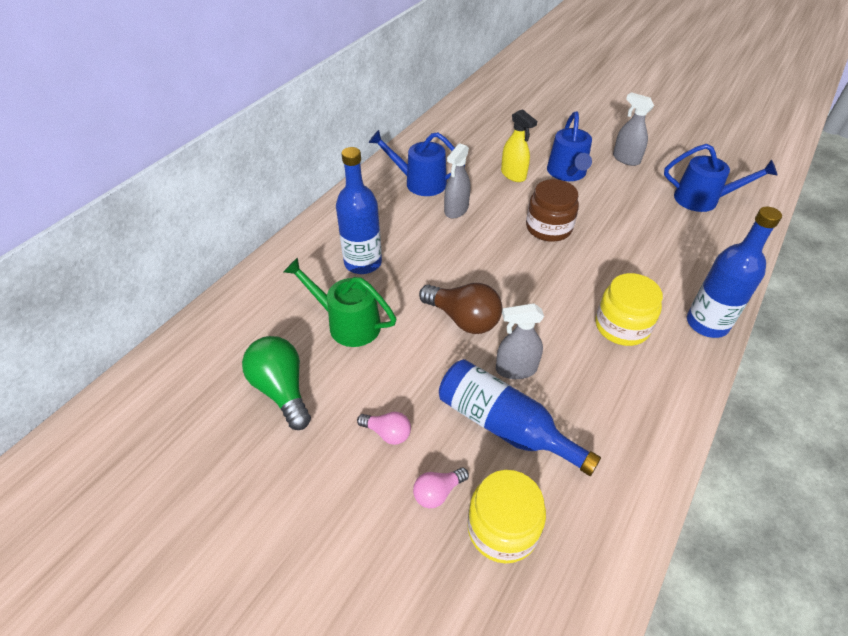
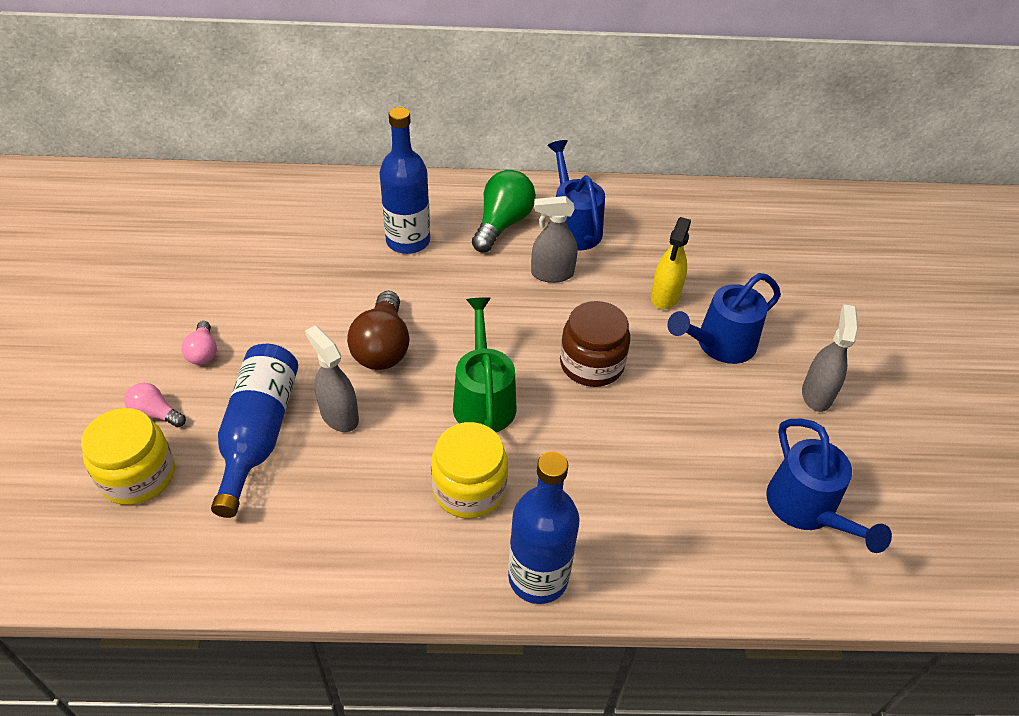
camera: 55 degrees right, 0 degrees up
(282, 390) = (213, 264): green light bulb -> green light bulb (502, 224)
(347, 323) = (318, 267): green watering can -> green watering can (483, 398)

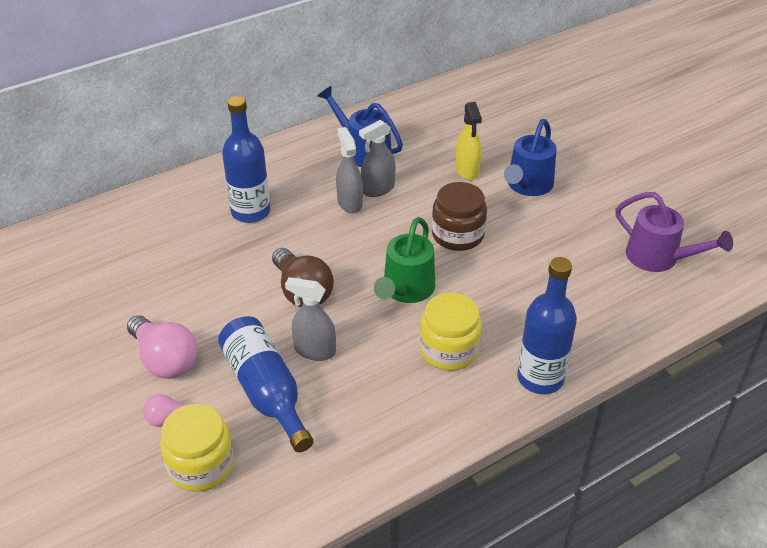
camera: 30 degrees left, 5 degrees down
(203, 352) = (165, 360): pink light bulb -> pink light bulb, size x1.83
(483, 398) = (406, 290): green watering can -> green watering can turned 120 degrees counterclockwise
(502, 224) = (311, 170): green light bulb -> none
(807, 510) = (659, 258): blue watering can -> purple watering can
(816, 394) = (609, 189): grey spray bottle -> grey spray bottle (350, 203)

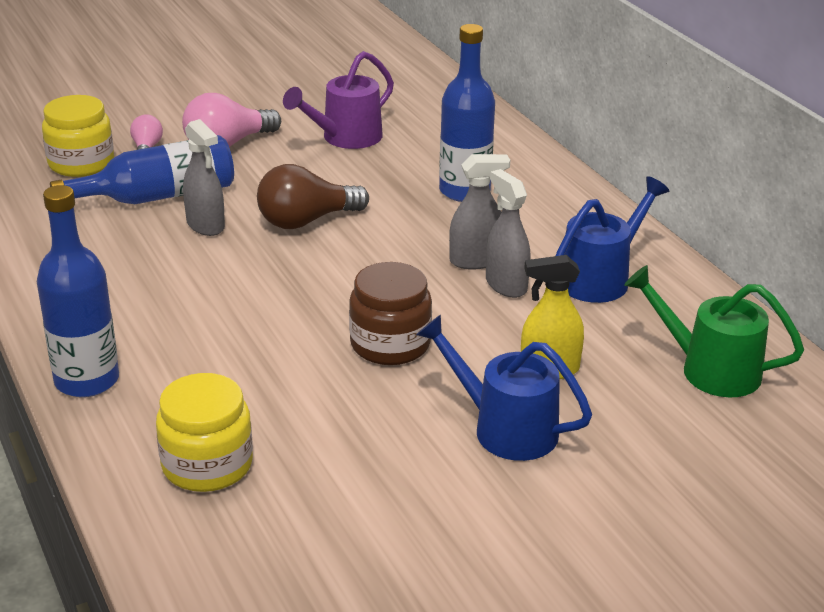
camera: 95 degrees right, 10 degrees down
(314, 350) = (205, 225): grey spray bottle -> grey spray bottle turned 120 degrees clockwise
(406, 290) = (285, 292): green watering can -> green watering can (708, 369)
(449, 350) = (167, 315): yellow jar -> yellow jar (207, 465)
(659, 258) = (287, 550): purple watering can -> purple watering can (345, 138)

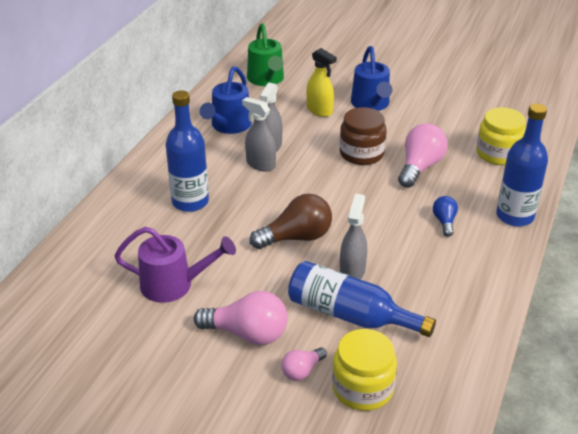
camera: 130 degrees left, 5 degrees up
(170, 323) = (444, 222): none -> blue light bulb
(290, 372) = (420, 167): none -> pink light bulb
(306, 221) = (296, 237): brown light bulb -> brown light bulb turned 45 degrees counterclockwise
(601, 278) = (228, 126): blue watering can -> blue watering can turned 75 degrees counterclockwise

